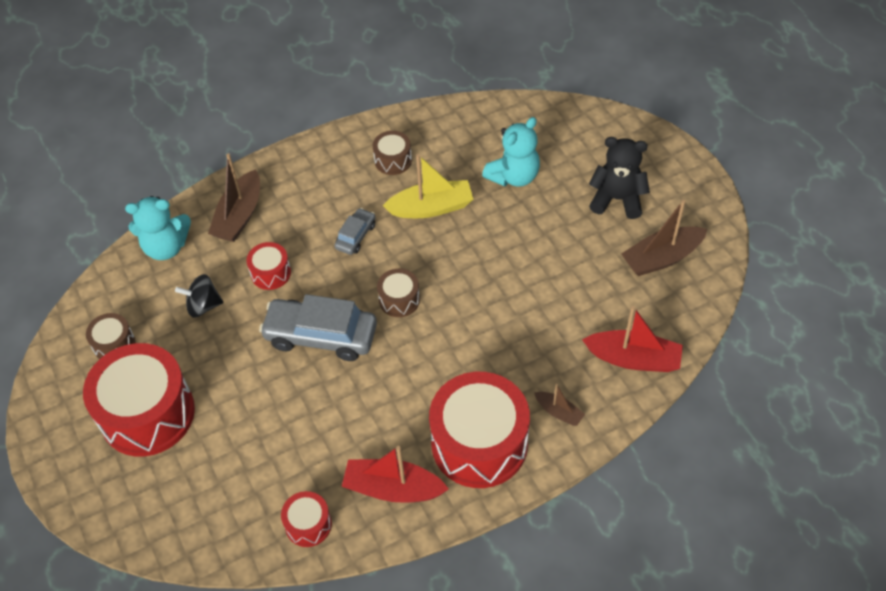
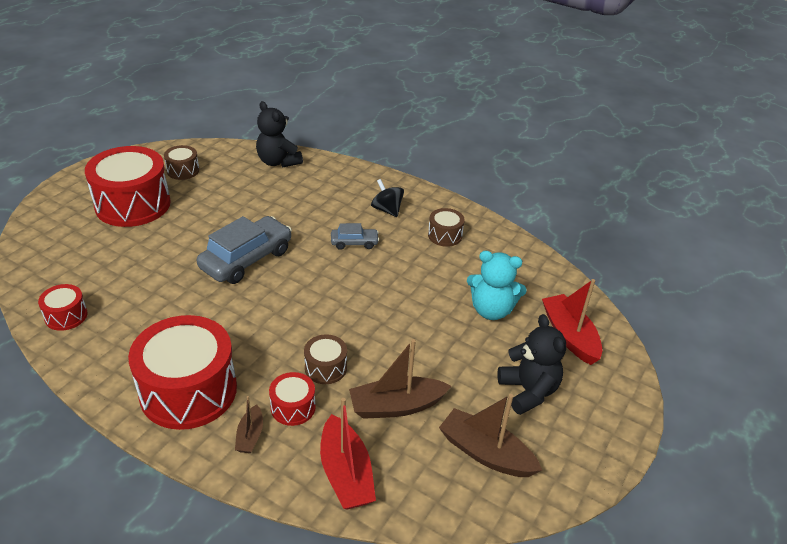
camera: 55 degrees right, 15 degrees down
(166, 247) = (278, 162): turquoise teddy bear -> black teddy bear
(203, 306) = (239, 195): black spinning top -> black spinning top (387, 210)
(239, 216) = (329, 182): brown boat -> brown boat (396, 406)
(270, 273) = (288, 214): red drum -> red drum (293, 407)
(321, 336) = (246, 259): grey car -> grey car turned 60 degrees clockwise
(393, 488) = (118, 352): red boat -> red boat (569, 336)
(399, 300) = (309, 288): brown drum -> brown drum (325, 368)
(431, 207) = (415, 273): yellow boat -> none

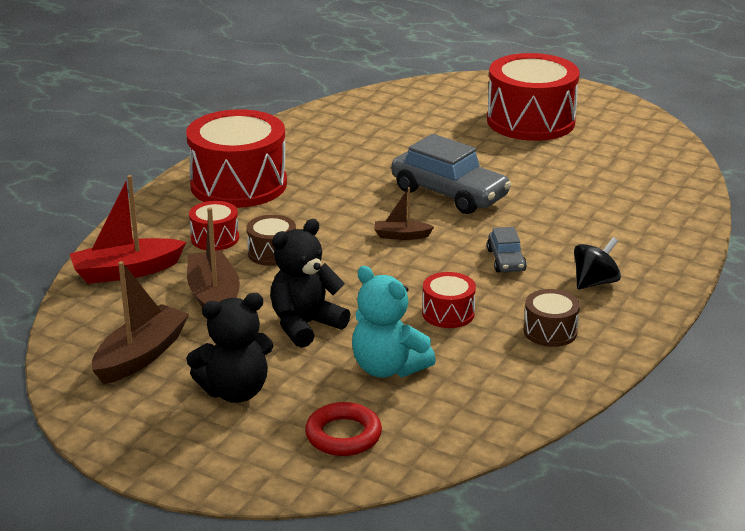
camera: 90 degrees right, 10 degrees down
(66, 316) = (337, 117): red drum -> red drum (448, 313)
(183, 170) = (615, 139): brown drum -> none
(250, 435) = (179, 219): brown boat -> brown boat (401, 236)
(278, 162) = (673, 196): black teddy bear -> black teddy bear (305, 325)
(491, 310) = (388, 368): turquoise teddy bear -> turquoise teddy bear turned 60 degrees counterclockwise
(569, 336) = (343, 435): red boat -> red ring

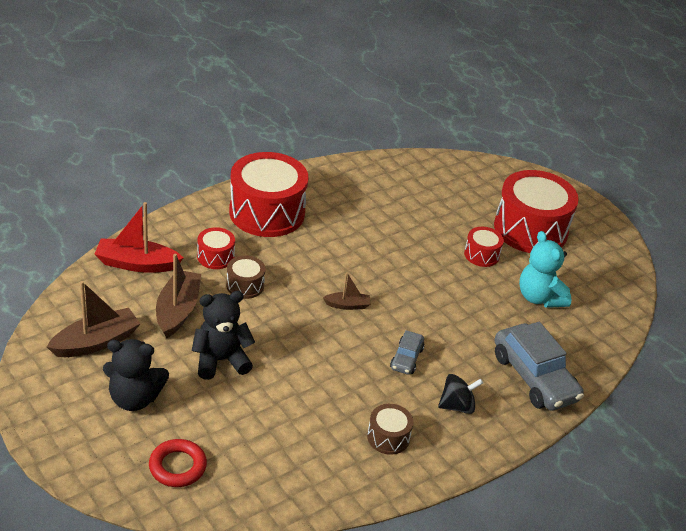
camera: 20 degrees right, 10 degrees up
(388, 368) = (249, 422): turquoise teddy bear -> turquoise teddy bear (539, 297)
(401, 236) = (347, 305): brown boat -> brown boat turned 150 degrees clockwise
(448, 313) = (327, 390): red drum -> red drum (481, 255)
(449, 193) = (413, 278): grey car -> grey car (534, 377)

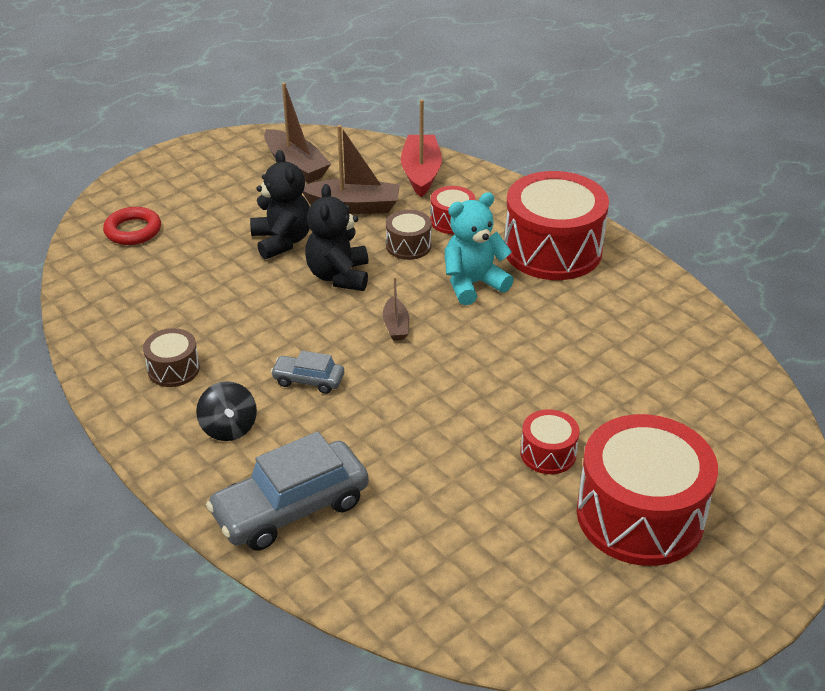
camera: 90 degrees right, 0 degrees up
(134, 398) = (221, 196): black teddy bear -> black teddy bear (339, 276)
(539, 297) = (468, 521): turquoise teddy bear -> turquoise teddy bear (473, 284)

